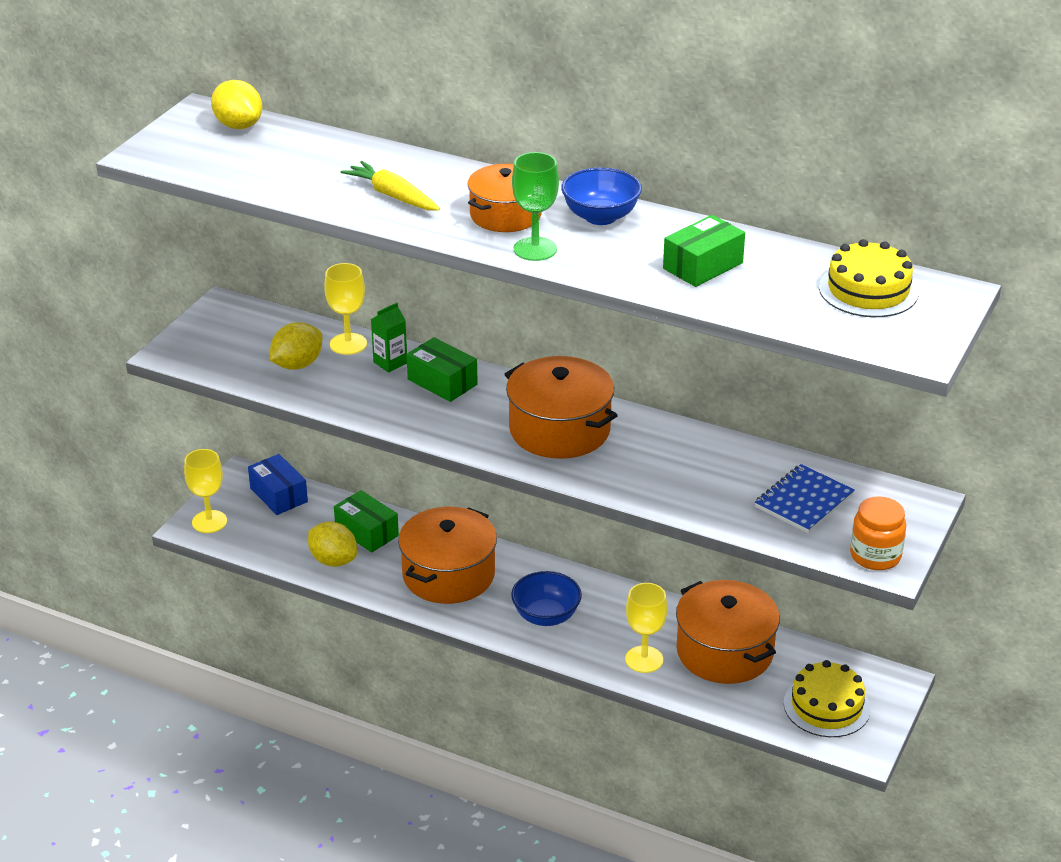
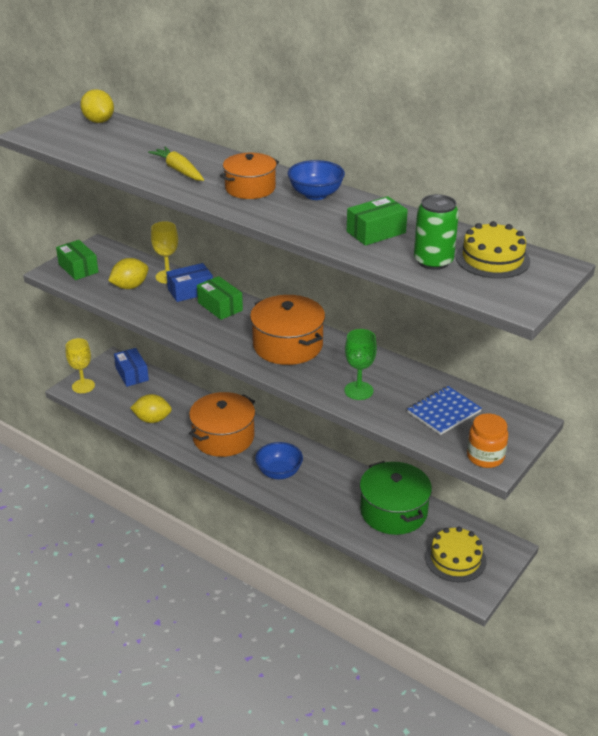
camera: 10 degrees right, 0 degrees up
(333, 560) = (152, 419): yellow lemon -> yellow lemon turned 45 degrees counterclockwise
(367, 532) = (179, 404): green box -> green box (78, 268)
(390, 363) = (190, 291): green carton -> blue box
(535, 249) = (261, 211): green goblet -> green goblet (358, 391)
(644, 659) = (336, 510): yellow goblet -> none
(724, 651) = (393, 511): orange pot -> green pot
(792, 301) = (433, 261): none -> green can

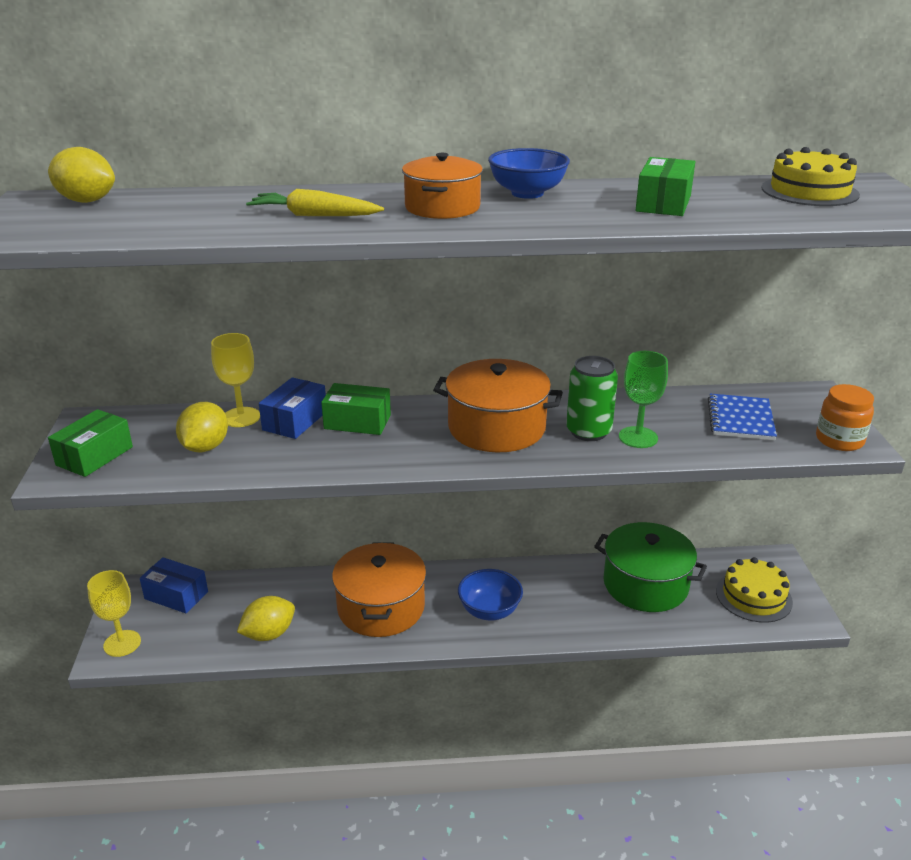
camera: 40 degrees left, 5 degrees down
(78, 268) = (94, 456): green box -> green box turned 75 degrees counterclockwise
(433, 261) = (771, 208): green can -> green can (588, 431)

